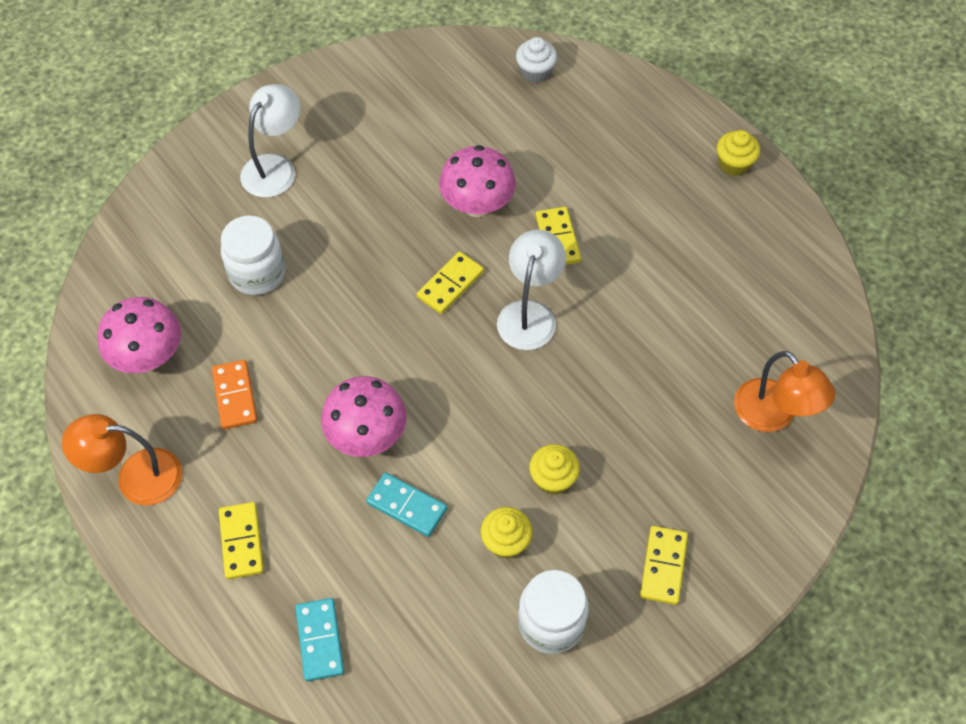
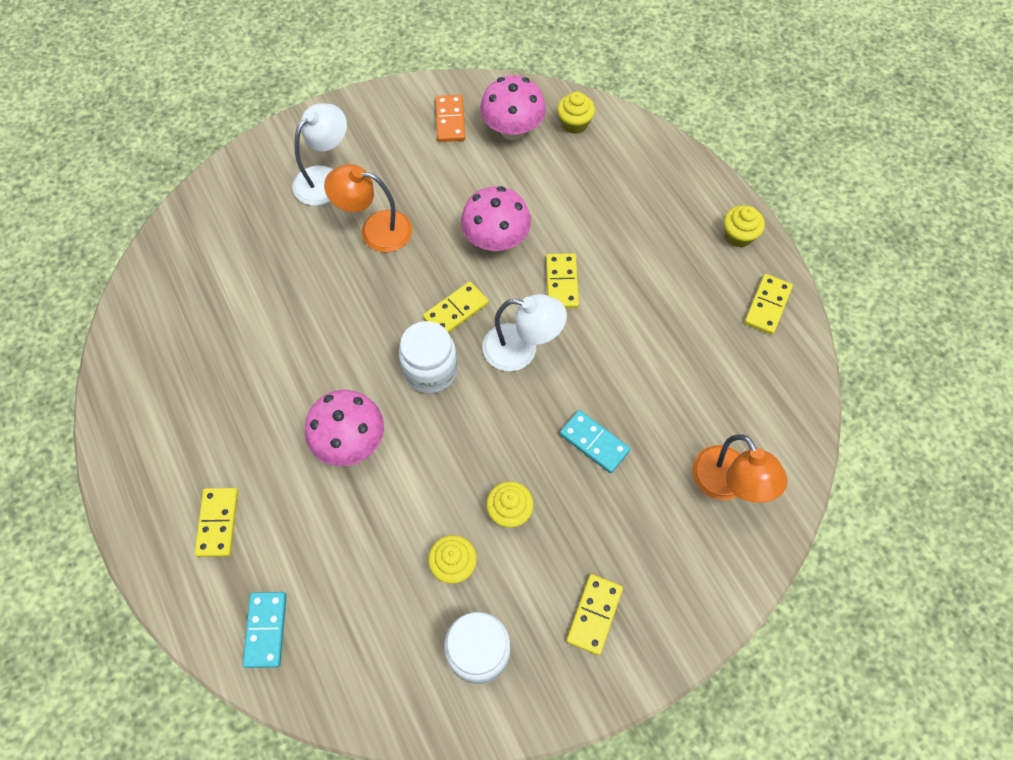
camera: 10 degrees right, 5 degrees up
(136, 477) = (140, 446): orange lamp -> orange lamp (375, 230)
(149, 356) = (177, 336): pink mushroom -> pink mushroom (512, 130)
(235, 396) = (243, 385): orange domino -> orange domino (450, 120)
(257, 273) = (288, 274): white jar -> white jar (430, 370)
(407, 506) = (371, 514): turquoise domino -> turquoise domino (594, 442)
(529, 314) = (521, 349): white lamp -> white lamp turned 75 degrees clockwise
(535, 72) = (574, 123): white cupcake -> yellow cupcake
(778, 231) = (767, 305): none -> yellow domino

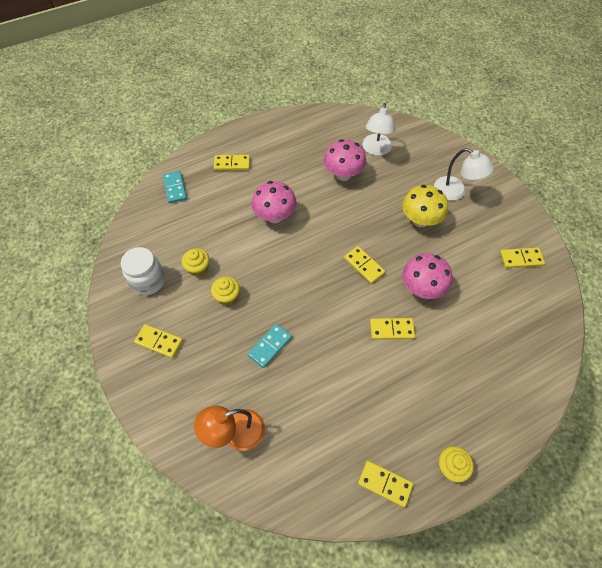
camera: 90 degrees right, 5 degrees down
(266, 630) = (175, 188): turquoise domino -> turquoise domino turned 75 degrees clockwise
(375, 230) = (420, 220): orange lamp -> yellow mushroom
(430, 370) = (320, 253): white jar -> none
(450, 120) = (521, 259): orange domino -> yellow domino
(512, 130) = (522, 299): pink mushroom -> pink mushroom (343, 174)
(521, 349) = (337, 304): white lamp -> white lamp (376, 150)
(574, 123) = (539, 342): yellow cupcake -> none

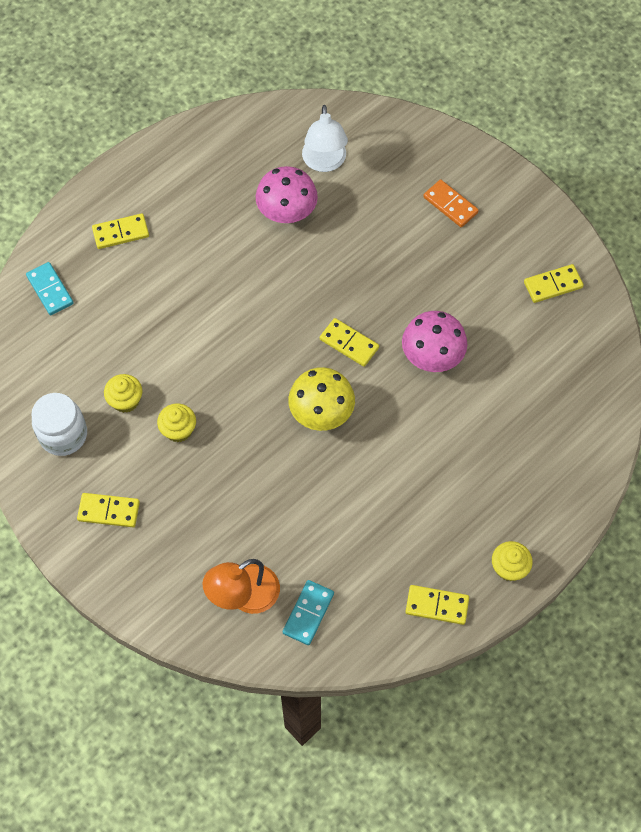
camera: 15 degrees left, 5 degrees up
(270, 346) = (255, 481): turquoise domino -> turquoise domino (308, 613)
(275, 216) = (208, 300): pink mushroom -> none
(391, 330) = (405, 421): yellow domino -> none
(420, 220) = (410, 259): yellow mushroom -> yellow mushroom (321, 413)
(455, 192) = (450, 205): white lamp -> orange domino

